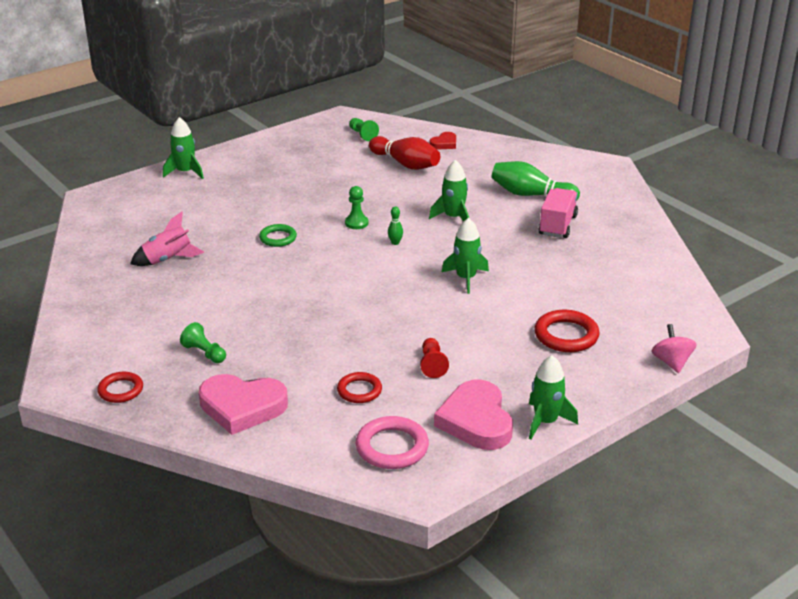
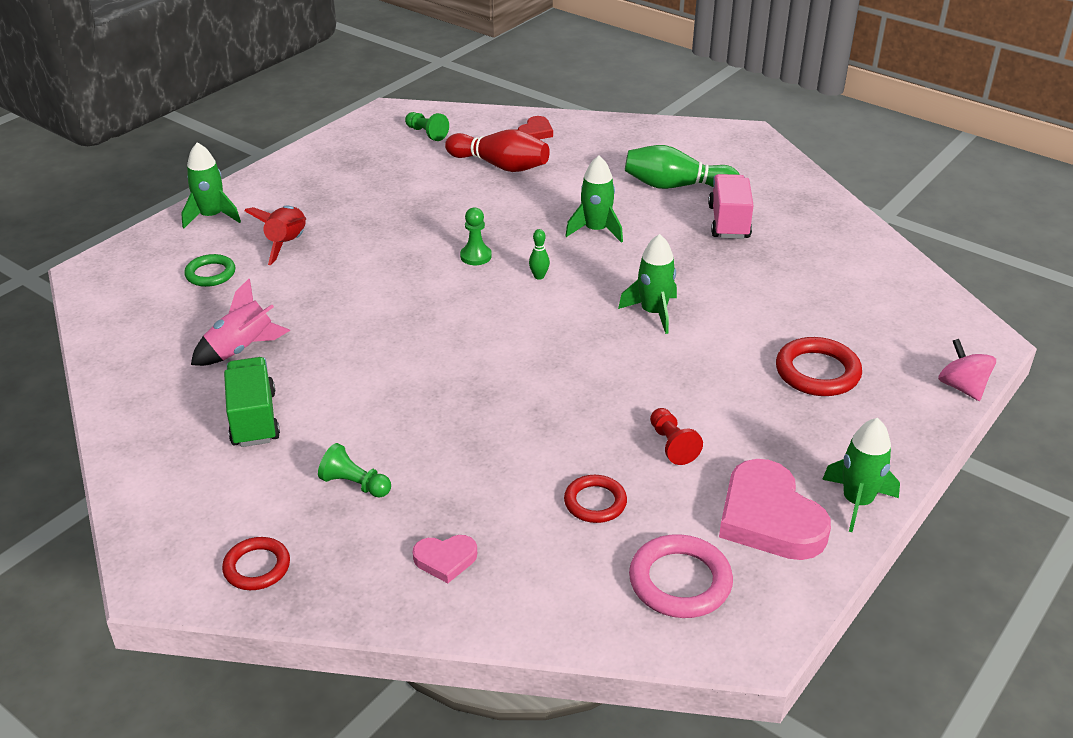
camera: 15 degrees left, 5 degrees up
(157, 303) = (254, 419): none -> green truck
(228, 197) = (287, 244): none -> red rocket
(242, 407) = (445, 560): pink heart -> pink heart, size x0.50
(278, 238) = (381, 293): green ring -> green ring (210, 274)

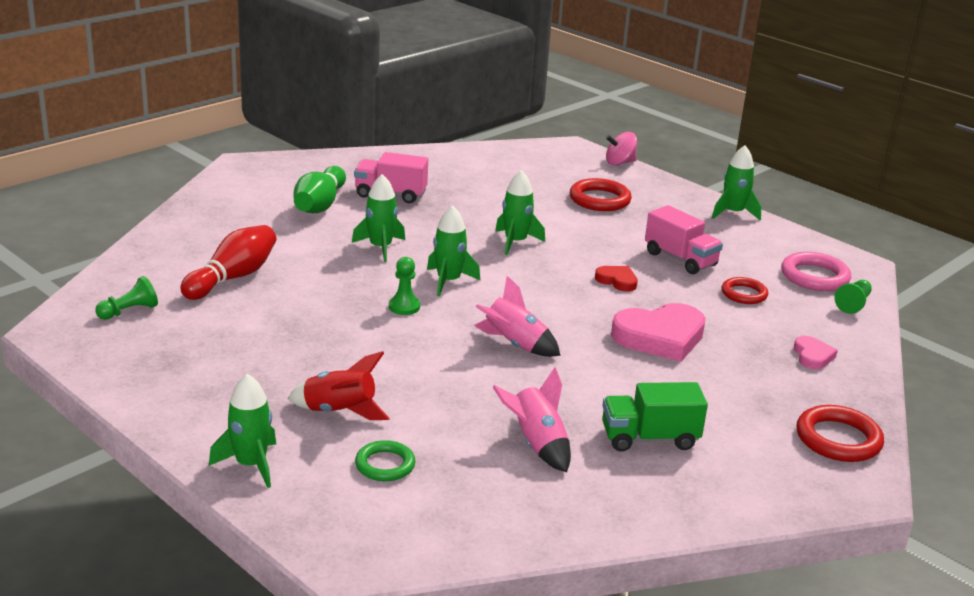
camera: 85 degrees left, 10 degrees down
(257, 567) = (838, 439): red ring -> red ring, size x1.53
(355, 484) = (734, 389): green pawn -> green pawn (853, 304)
(418, 326) = (514, 345): none -> pink rocket
(535, 132) = (171, 252): red heart -> red heart (617, 281)
(539, 276) = (448, 281): green bowling pin -> green rocket
(672, 445) = (680, 259): red pawn -> pink truck
(769, 518) = (751, 240): pink heart -> pink heart (660, 337)

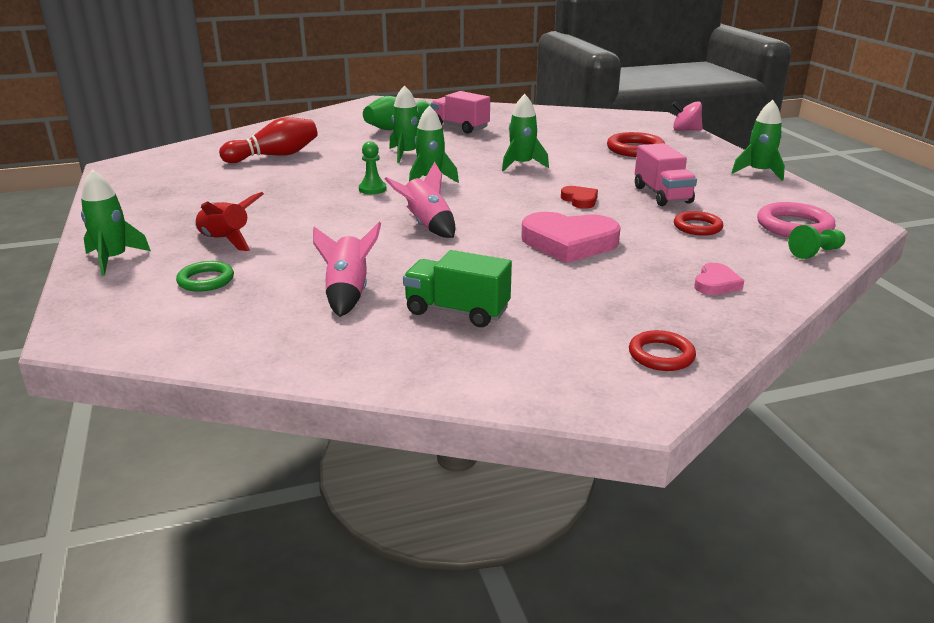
camera: 30 degrees right, 0 degrees up
(129, 311) = (179, 163): green pawn -> none
(838, 439) = (661, 355): red ring -> red ring, size x0.65

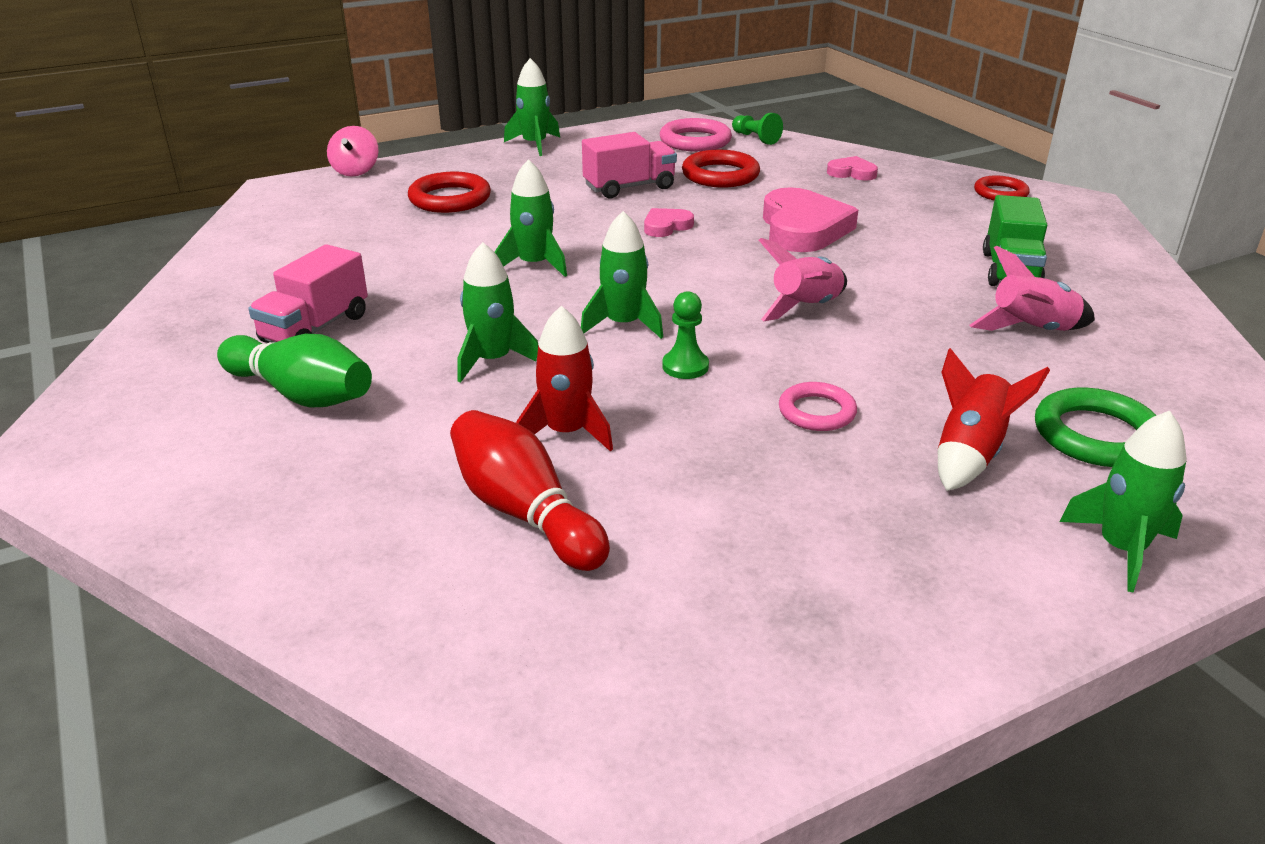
camera: 100 degrees left, 5 degrees up
(206, 280) = (1096, 435): green ring -> green ring, size x1.53
(301, 212) = (816, 412): none -> pink ring
(328, 164) = (566, 432): none -> red rocket
(580, 200) = (666, 226): red heart -> pink heart
(697, 227) = (720, 175): red ring -> red ring, size x1.53

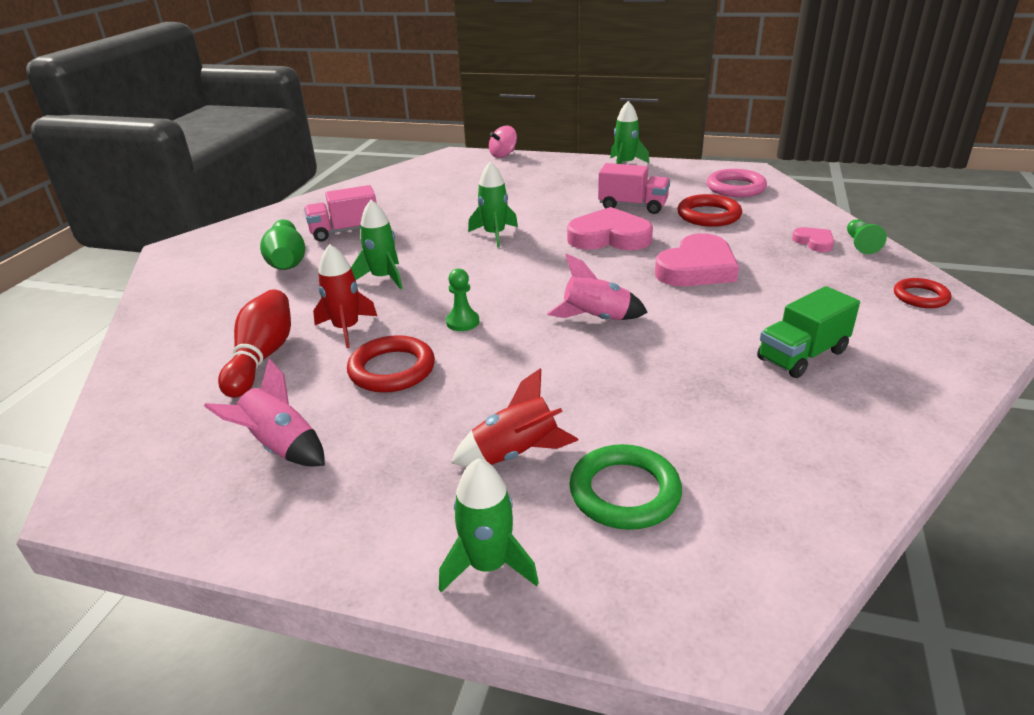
camera: 45 degrees right, 0 degrees up
(450, 199) = (521, 184): red ring -> red ring (392, 369)
(623, 324) = (476, 285): green rocket -> none
(666, 226) = (609, 237): pink heart -> pink heart, size x2.00
(755, 138) = (785, 197): green pawn -> green pawn (860, 244)
(816, 412) = (480, 381): pink ring -> none
(1031, 330) = (728, 403): pink rocket -> pink rocket (280, 447)

